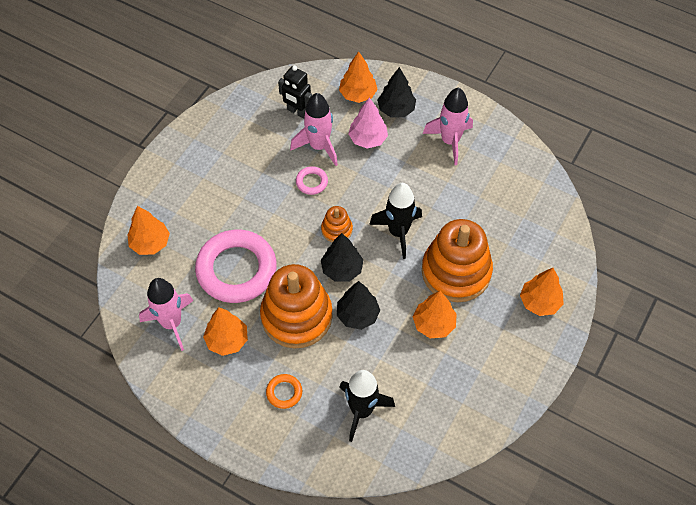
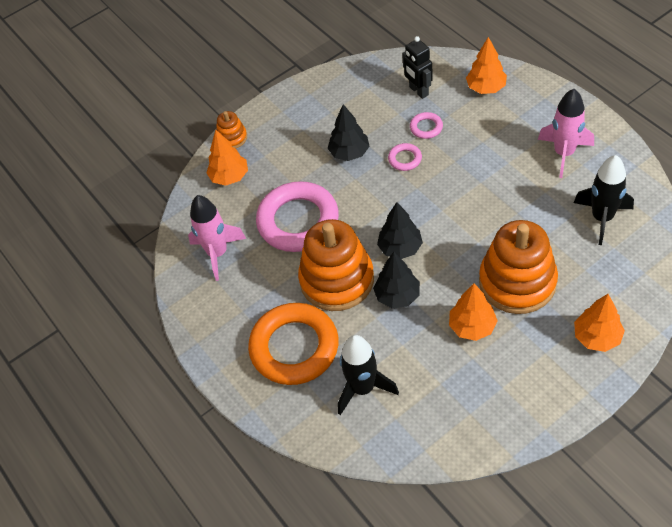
camera: 30 degrees right, 5 degrees down
(227, 340) = (261, 283): orange tree -> none
(284, 392) = (294, 347): orange ring -> orange ring, size x2.37
(319, 146) = (426, 127): pink rocket -> pink ring
(336, 230) = (411, 209): orange stacking toy -> orange stacking toy (232, 138)
(368, 139) = (478, 132): pink tree -> none
(396, 109) = (519, 110): black tree -> black tree (349, 153)
(398, 232) = (472, 228): black rocket -> black rocket (602, 218)

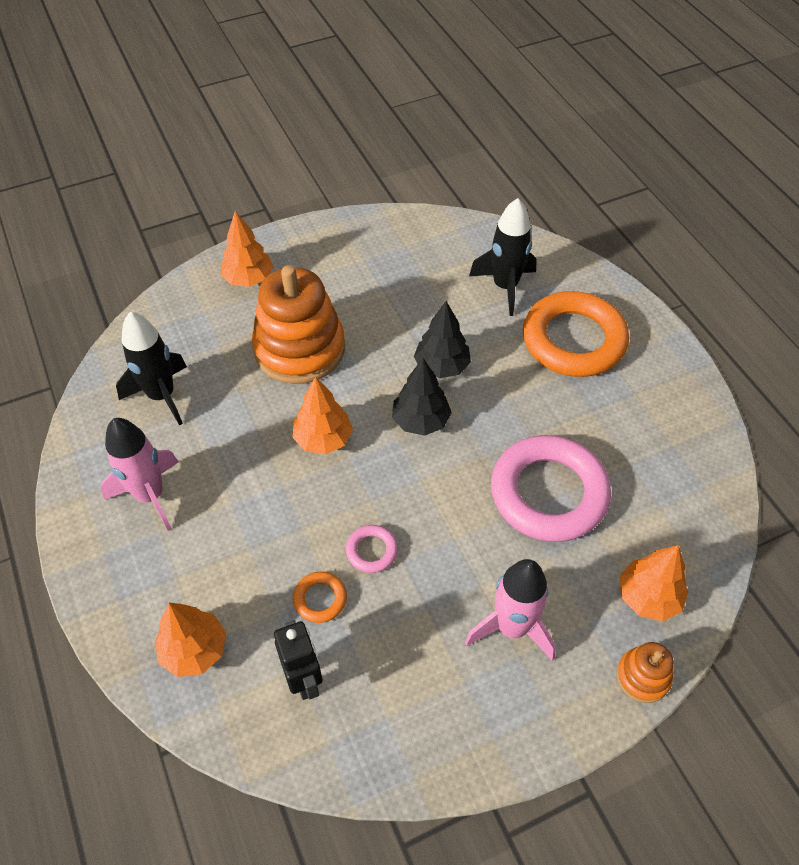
camera: 175 degrees left, 0 degrees up
(217, 253) = (666, 475): pink rocket -> pink rocket (512, 627)
(337, 280) = (510, 402): orange stacking toy -> none
(349, 153) = (451, 586): black tree -> none
(426, 127) = (320, 599): pink ring -> orange ring
(472, 326) = (370, 316): orange tree -> orange tree (323, 439)

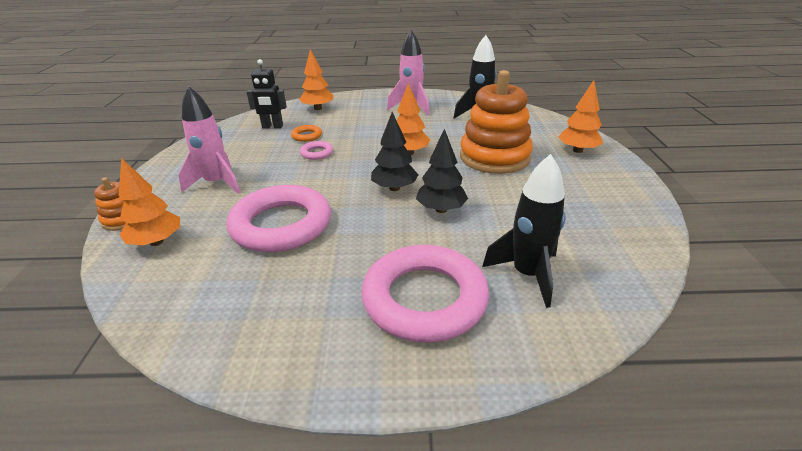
camera: 115 degrees right, 20 degrees down
(573, 340) = (424, 299): orange ring -> pink ring

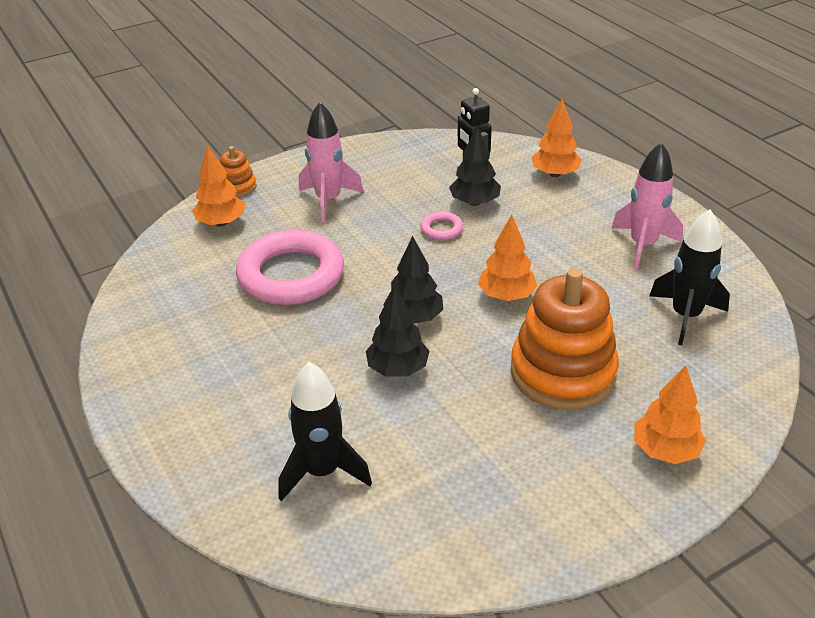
camera: 60 degrees right, 5 degrees up
(307, 136) = (474, 202): orange ring -> black tree
(424, 299) = (243, 411): pink ring -> none

